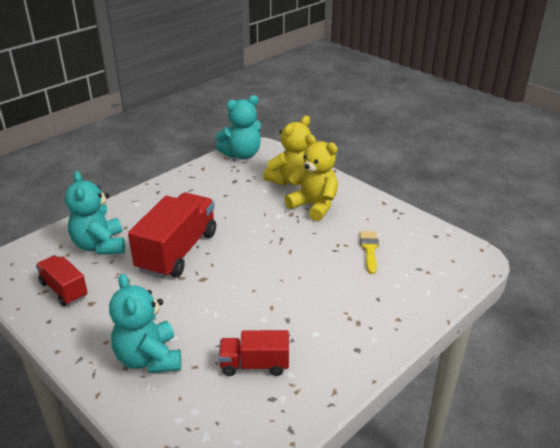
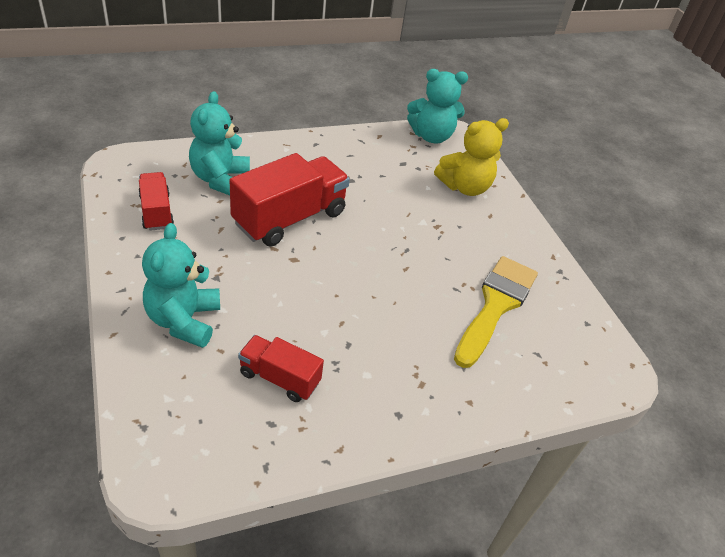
camera: 20 degrees right, 10 degrees up
(314, 206) = (469, 227): yellow teddy bear -> none
(369, 249) = (495, 305): yellow brush -> yellow brush, size x1.94

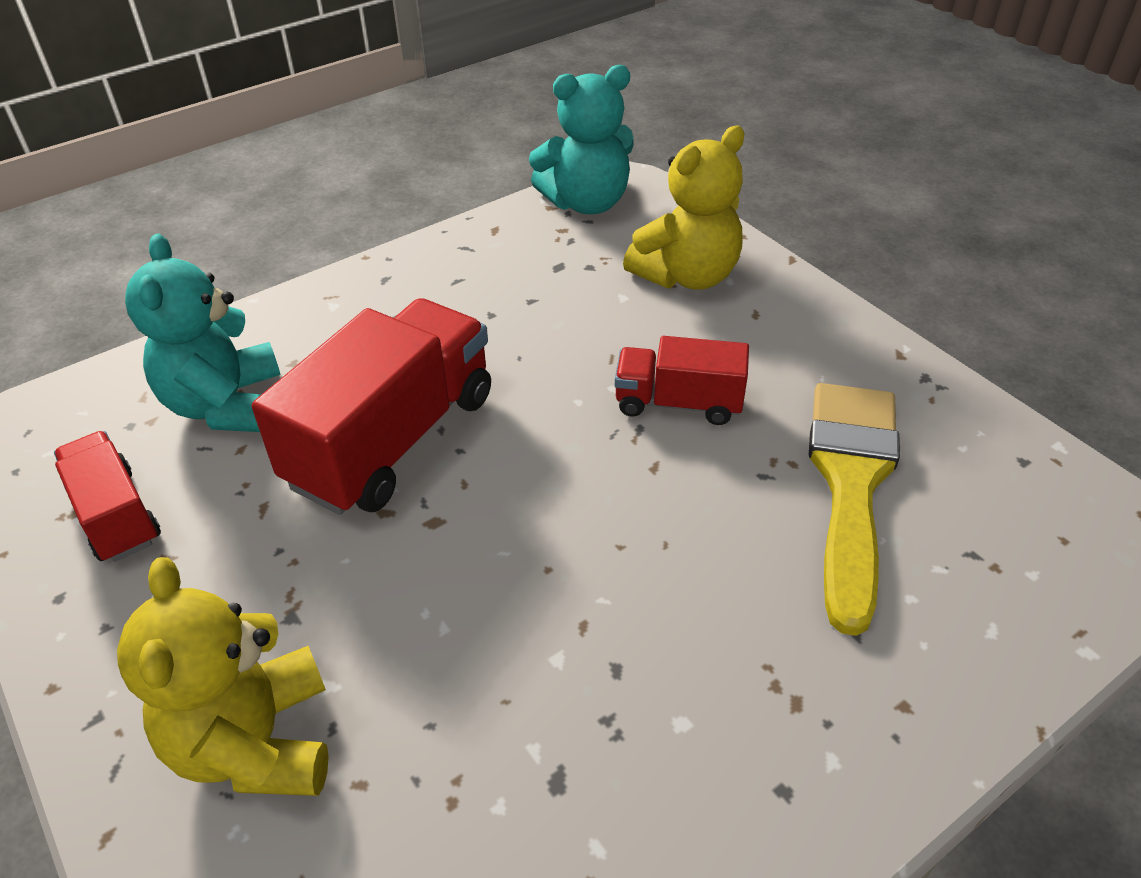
camera: 10 degrees left, 0 degrees up
(184, 320) = (255, 742): turquoise teddy bear -> yellow teddy bear
(279, 378) = (509, 802): red truck -> red truck (678, 403)

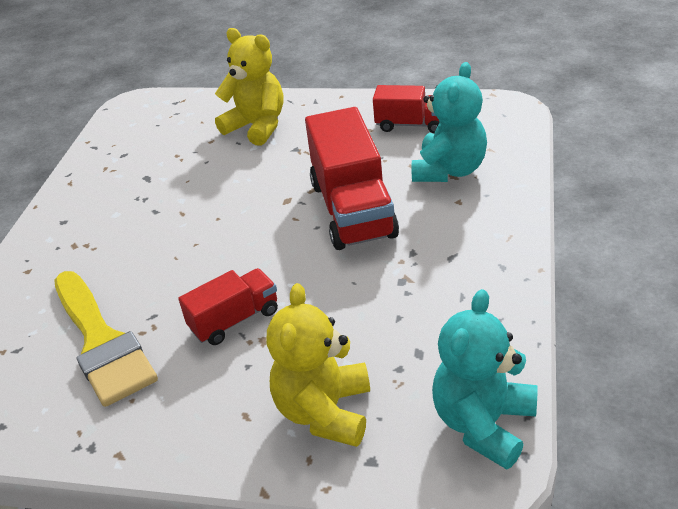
camera: 140 degrees right, 5 degrees down
(226, 405) = (449, 170): turquoise teddy bear -> turquoise teddy bear turned 75 degrees clockwise

